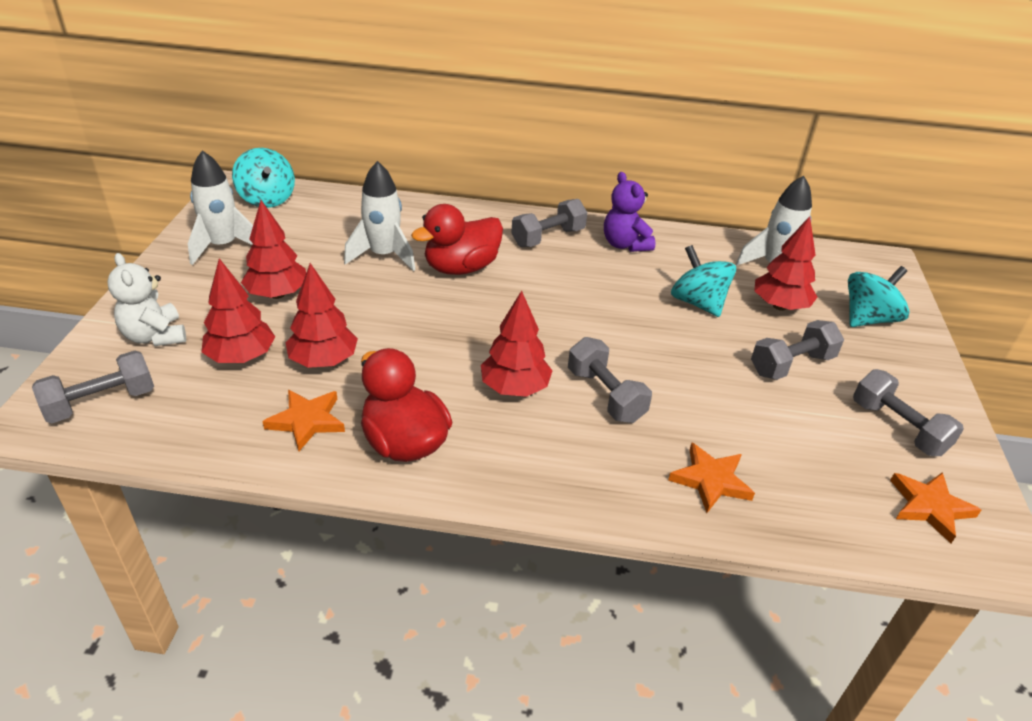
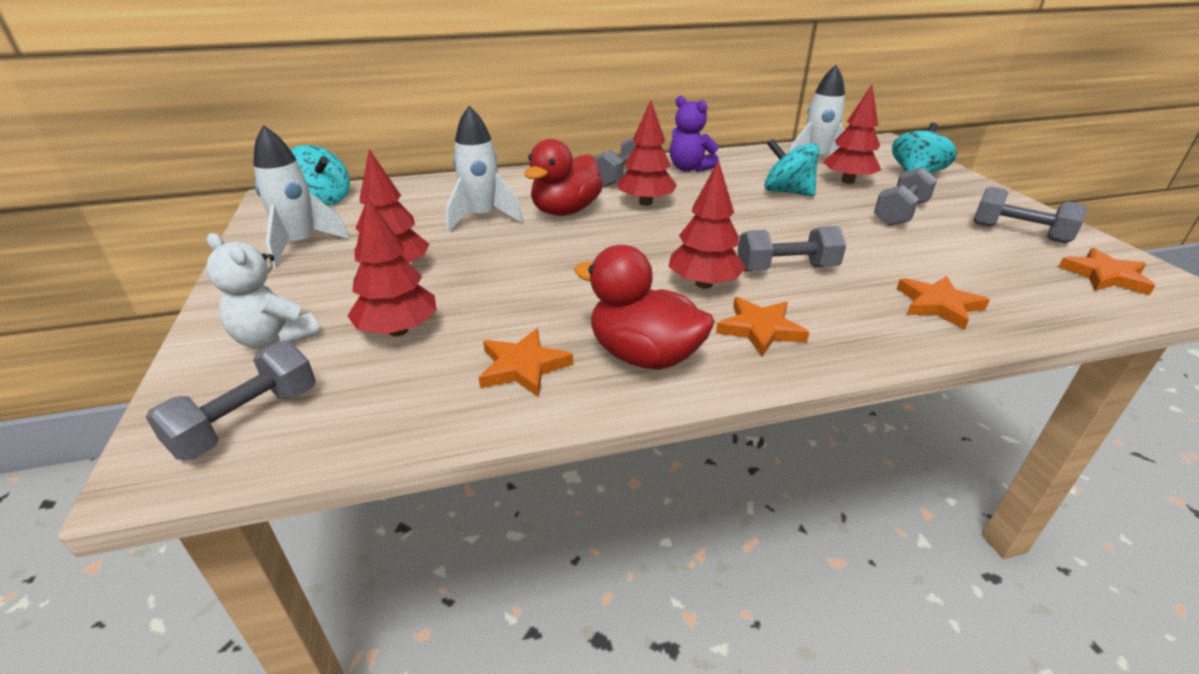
camera: 20 degrees left, 5 degrees down
(324, 361) = (495, 311): red tree -> red tree (646, 202)
(521, 450) = (760, 329): none -> orange star
(605, 395) = (786, 269): grey dumbbell -> grey dumbbell turned 45 degrees counterclockwise

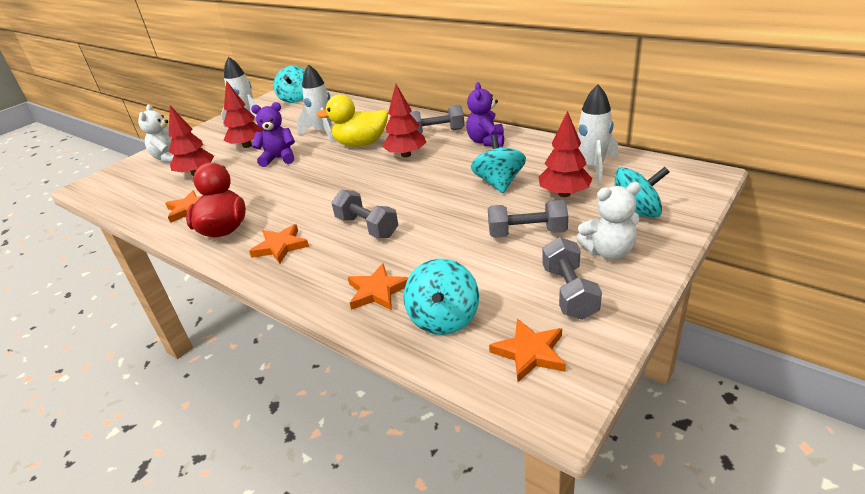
camera: 55 degrees right, 0 degrees up
(247, 421) = (116, 184): grey dumbbell -> none
(495, 262) = (279, 158): none -> purple teddy bear
(565, 211) = (361, 143): red duck -> yellow duck
(703, 284) = (316, 213): red tree -> none
(967, 201) = (608, 251): none -> white teddy bear
(1022, 291) = (443, 318): none -> turquoise spinning top

